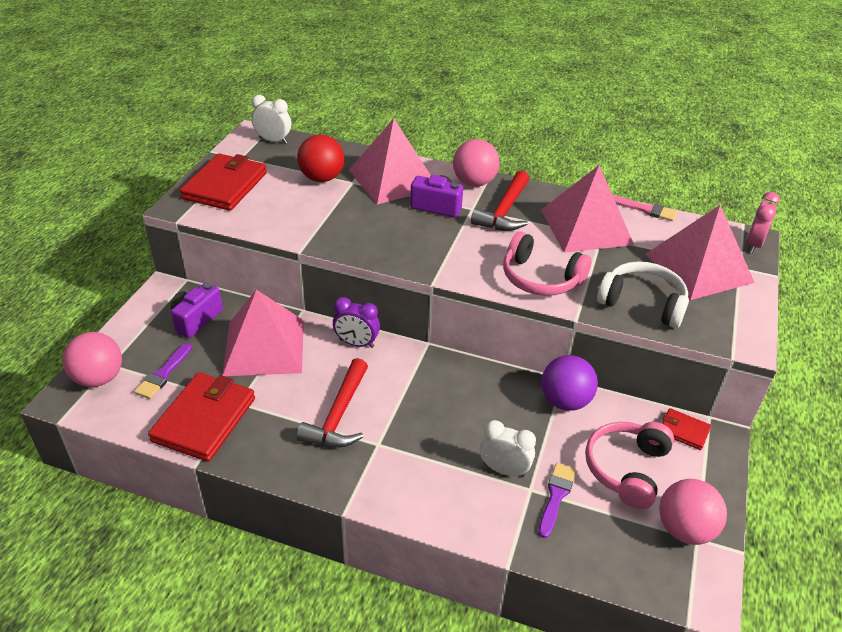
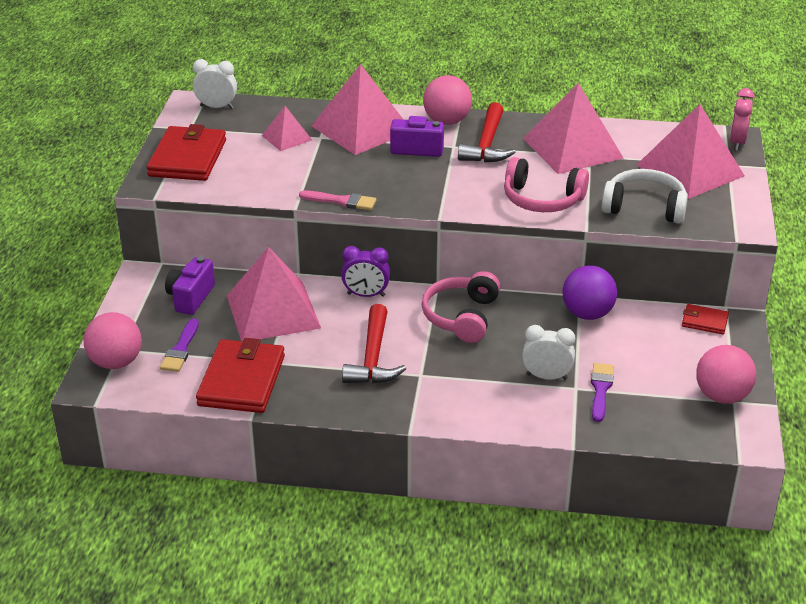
camera: 10 degrees left, 5 degrees down
(322, 178) = (286, 137): red ball -> pink pyramid
(626, 469) = (659, 359): pink headphones -> pink headphones (461, 317)
(645, 209) = (626, 124): pink brush -> pink brush (342, 201)

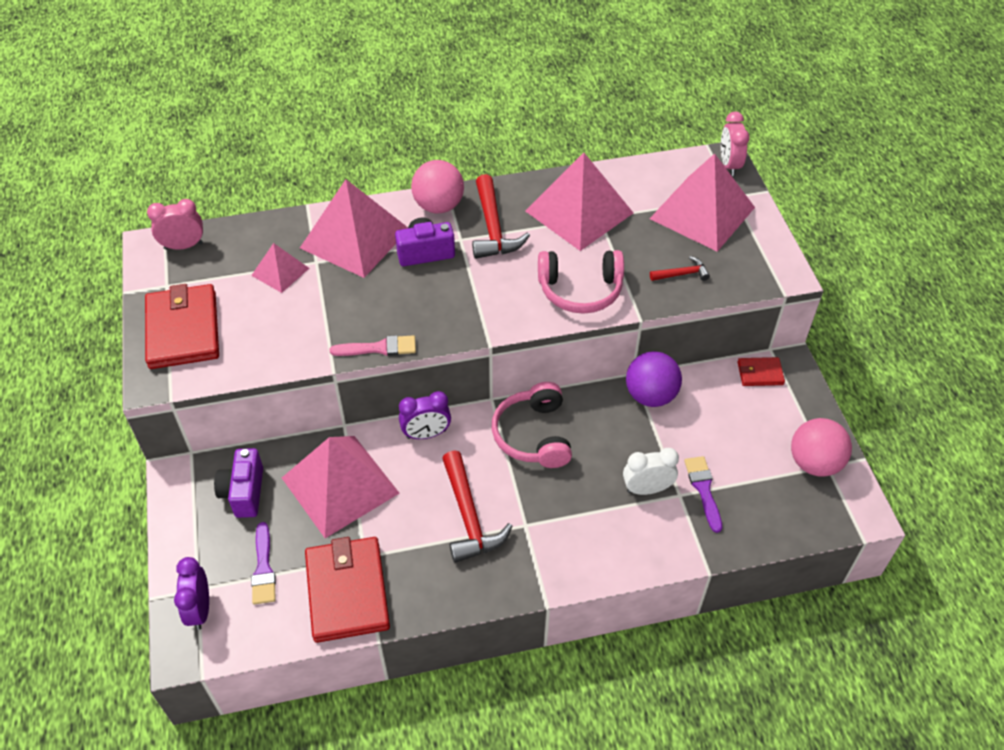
camera: 20 degrees left, 15 degrees up
(116, 362) = (200, 609): pink ball -> purple clock
(217, 107) = (183, 246): white clock -> pink clock
(644, 207) = (682, 274): white headphones -> red hammer

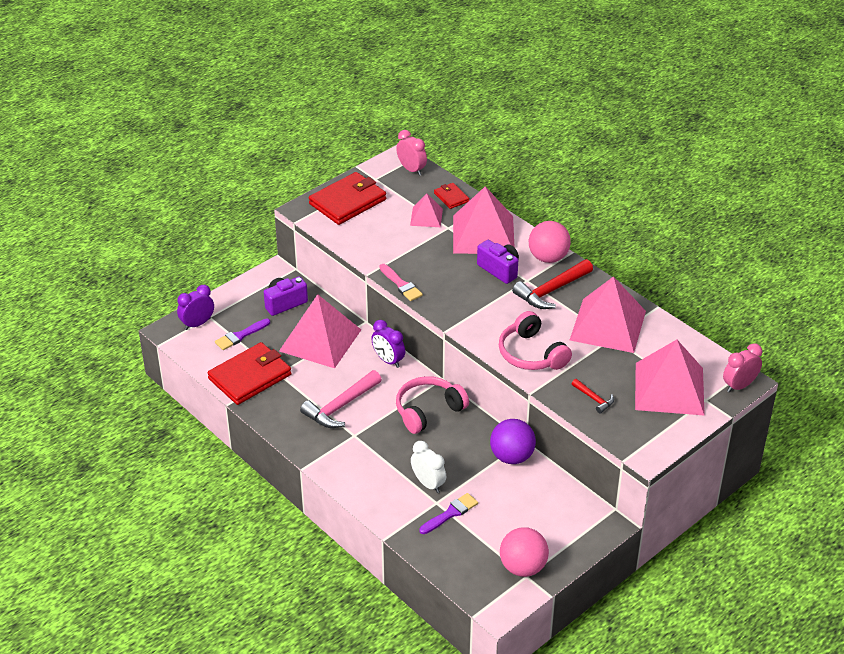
camera: 60 degrees right, 10 degrees down
(469, 517) = (340, 406): red hammer -> pink hammer
(760, 373) = (584, 510): red wallet -> red wallet (451, 197)

